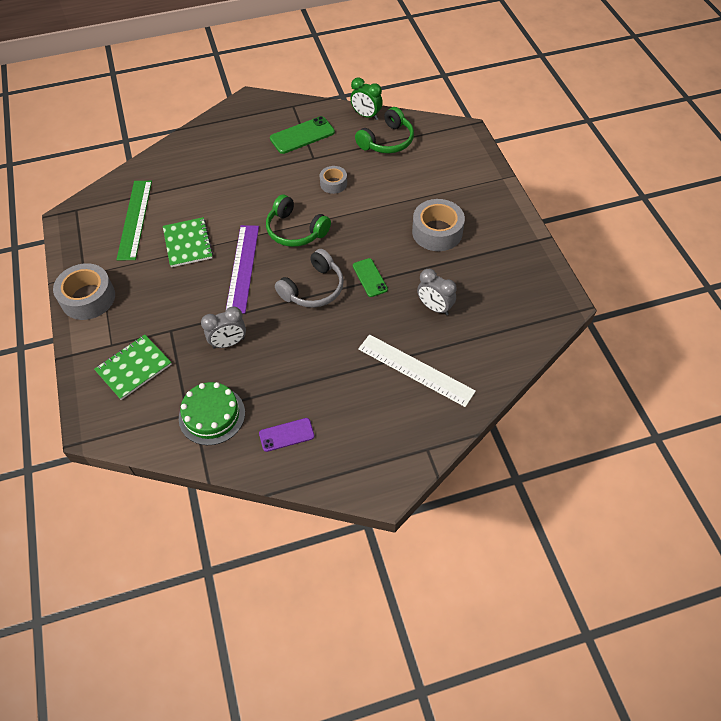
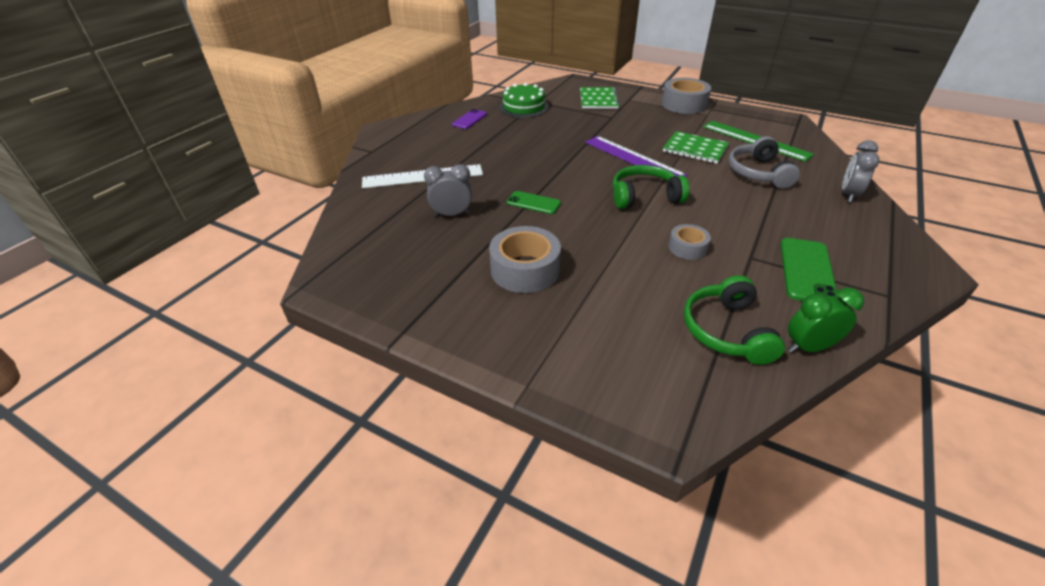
camera: 135 degrees right, 15 degrees down
(228, 343) = (568, 129): grey clock -> grey clock (848, 194)
(313, 288) = (564, 175): grey headphones -> grey headphones (758, 173)

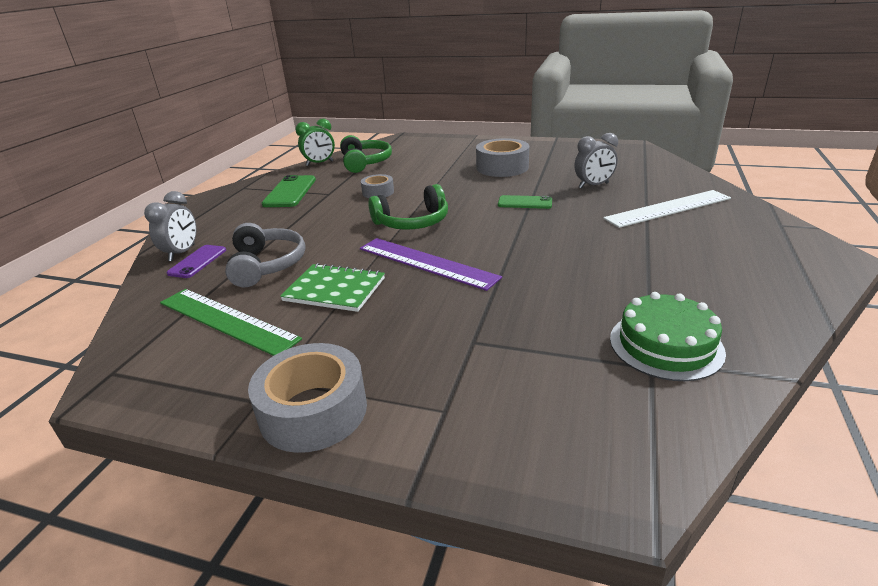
camera: 170 degrees right, 10 degrees down
(469, 119) = (729, 296): purple phone -> purple phone (197, 261)
(598, 99) = (517, 398): green notebook -> none

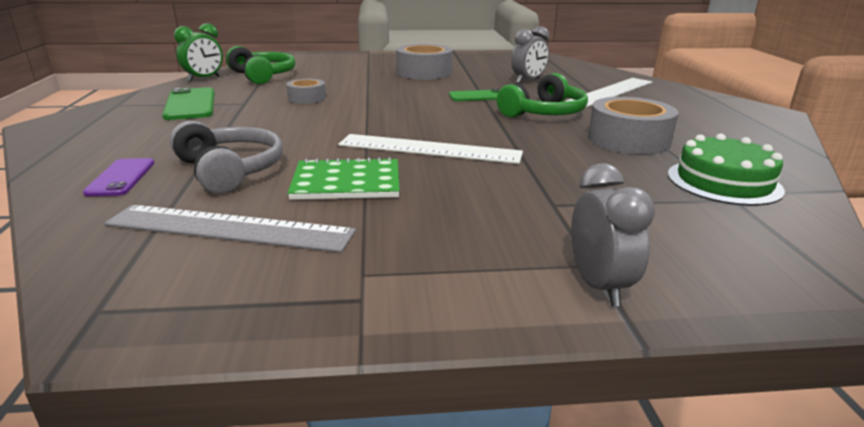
camera: 25 degrees left, 5 degrees down
(182, 253) = (86, 172): grey clock -> grey clock (599, 286)
(226, 320) = (229, 228): green ruler -> grey ruler
(313, 410) = (445, 293): grey tape -> grey tape (628, 140)
(412, 222) = (375, 119): green headphones -> green headphones (544, 113)
(426, 262) = (429, 149): purple ruler -> white ruler

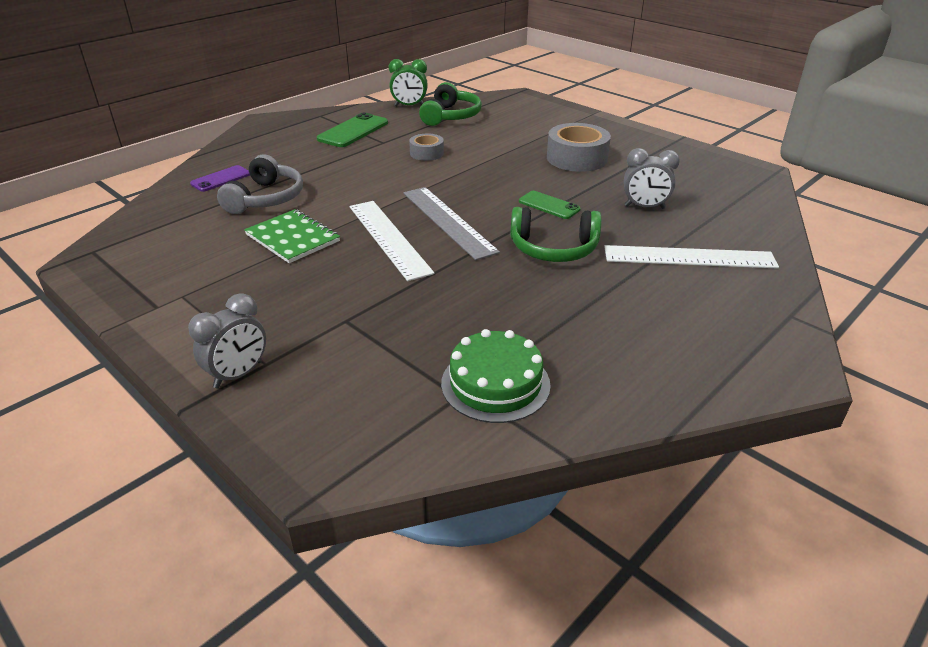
camera: 50 degrees right, 10 degrees up
(229, 228) = (194, 237): grey ruler -> grey ruler (448, 221)
(628, 140) = (542, 309): grey tape -> none

